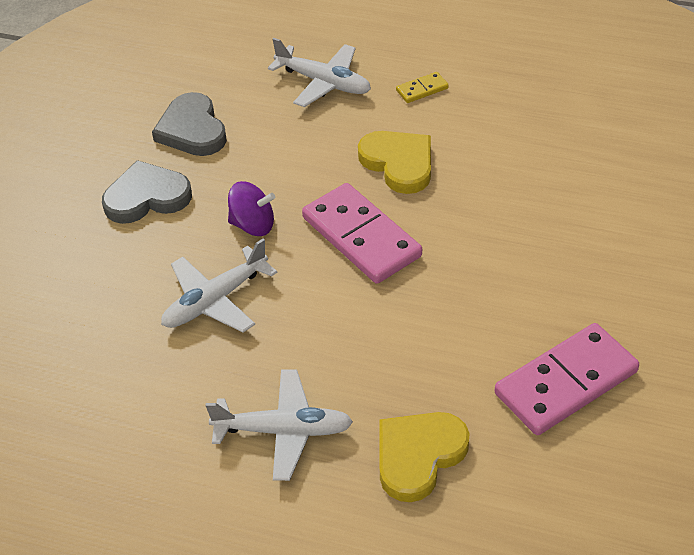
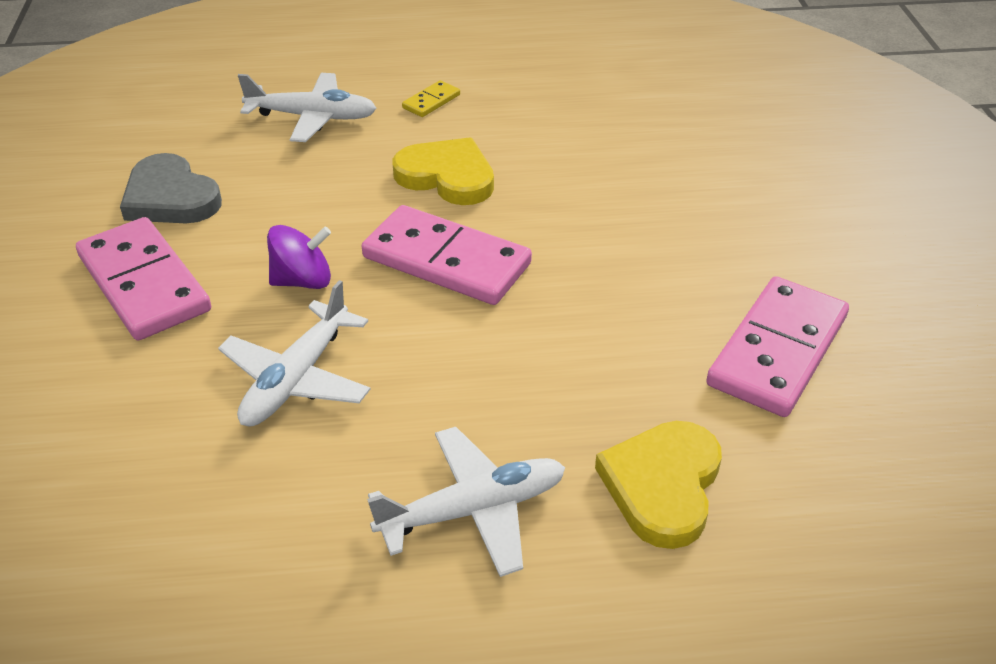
camera: 25 degrees left, 5 degrees down
(147, 197) = (144, 283): grey heart -> pink domino

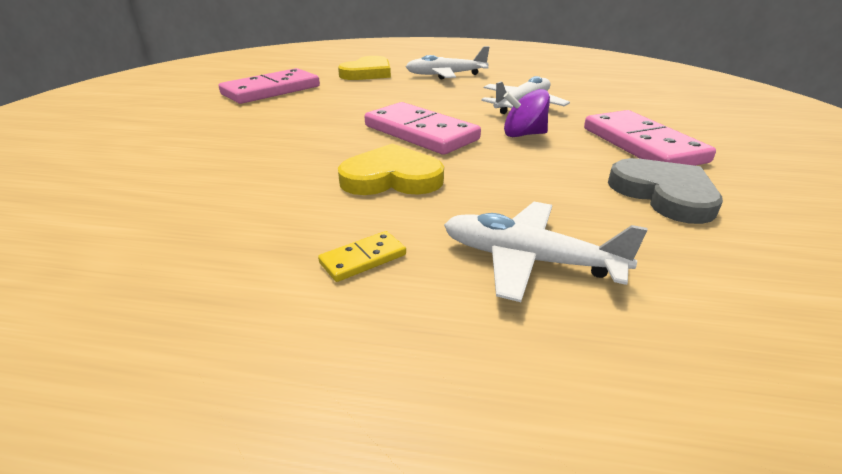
camera: 165 degrees left, 10 degrees down
(447, 176) = (391, 178): yellow heart -> yellow heart turned 135 degrees clockwise

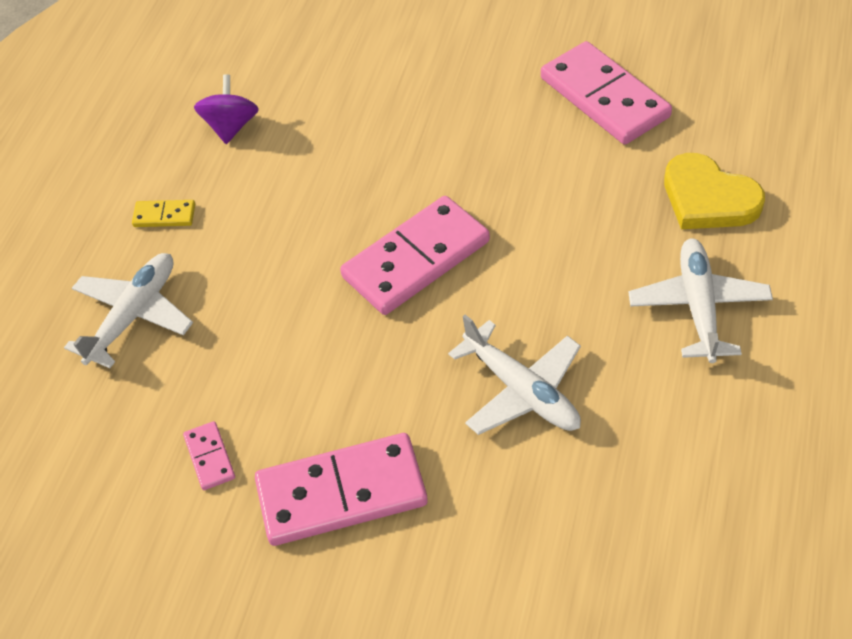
camera: 100 degrees right, 20 degrees up
(363, 259) = (164, 215): yellow domino -> yellow domino turned 60 degrees counterclockwise
(391, 178) = (295, 232): yellow heart -> none
(523, 134) = (396, 366): purple spinning top -> purple spinning top (231, 126)
(664, 194) = (209, 457): grey heart -> pink domino

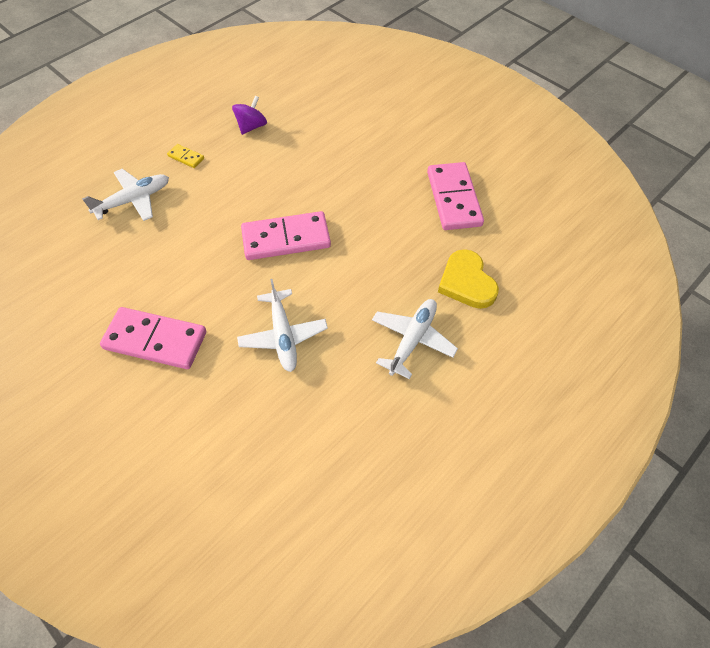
camera: 25 degrees right, 5 degrees up
(209, 457) = (111, 288): pink domino -> none

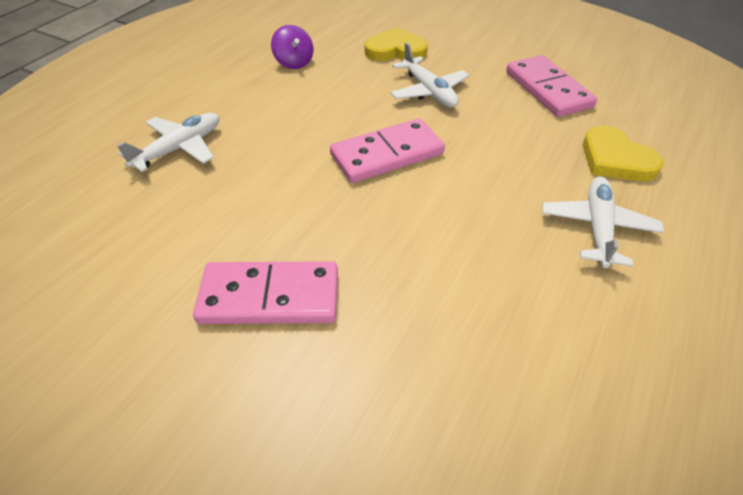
camera: 15 degrees left, 10 degrees down
(186, 157) = (229, 99): yellow domino -> none
(251, 126) = (294, 63): purple spinning top -> purple spinning top turned 135 degrees clockwise
(283, 336) = (439, 255): white plane -> white plane (429, 91)
(343, 128) = (395, 50): none -> yellow heart

